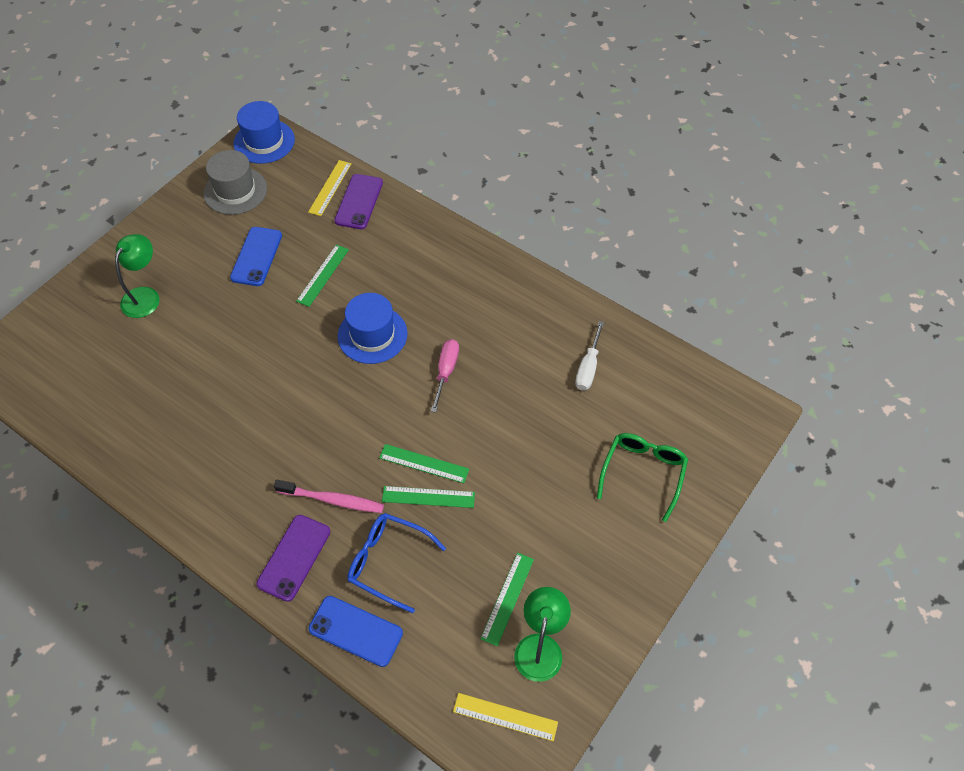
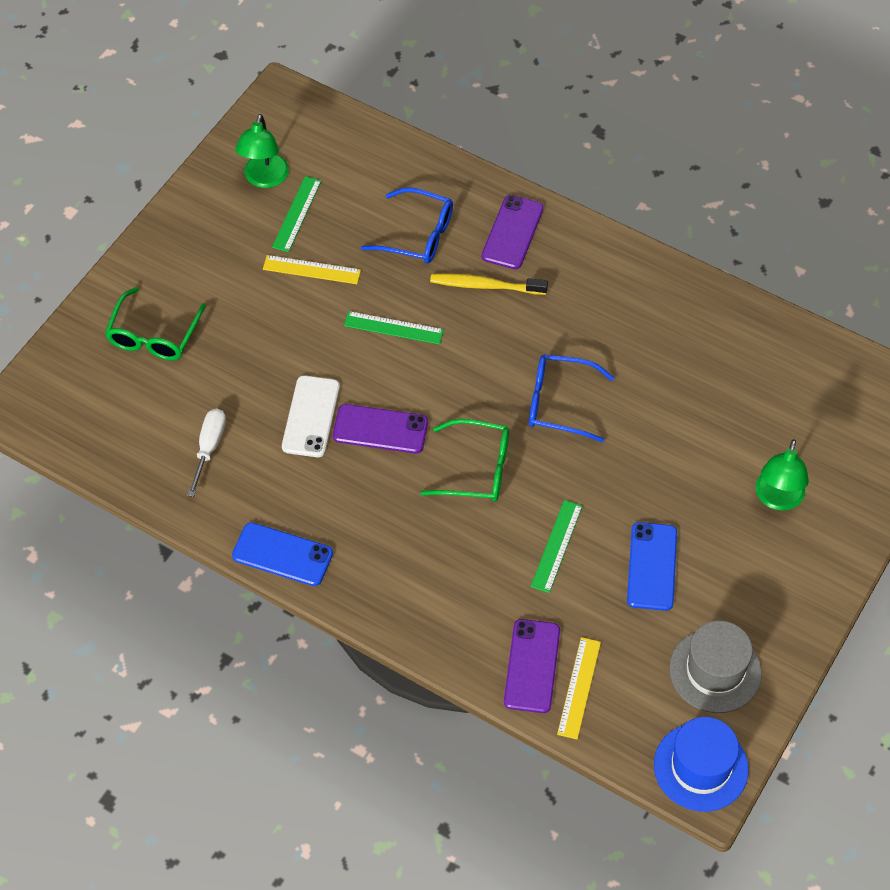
camera: 175 degrees right, 0 degrees up
(292, 383) = (559, 403): none -> blue glasses
(333, 500) = (485, 286): pink toothbrush -> yellow toothbrush
(356, 631) = (439, 179): blue phone -> blue phone (282, 555)
(372, 335) = (476, 469): blue hat -> green glasses
(428, 497) = (384, 296): green ruler -> none
(446, 372) = (380, 429): pink screwdriver -> purple phone
(503, 387) = (310, 416): none -> white phone
(505, 717) = (295, 128): yellow ruler -> yellow ruler (311, 270)

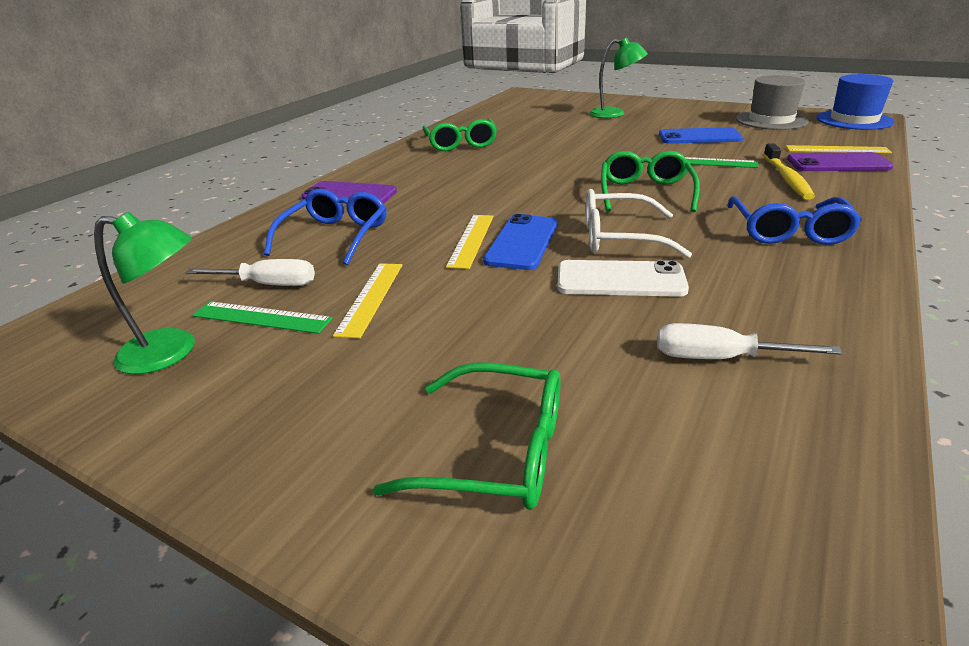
camera: 90 degrees left, 25 degrees down
(282, 555) = (850, 282): blue phone -> blue phone (522, 242)
(341, 207) = (268, 284): none -> white screwdriver
(380, 429) = (619, 238): purple phone -> white glasses
(393, 328) = (471, 240): green ruler -> yellow ruler
(485, 286) = (416, 201): yellow toothbrush -> yellow toothbrush (787, 178)
(559, 403) = (554, 168): blue glasses -> blue glasses (788, 231)
(664, 320) = (461, 144): none -> green glasses

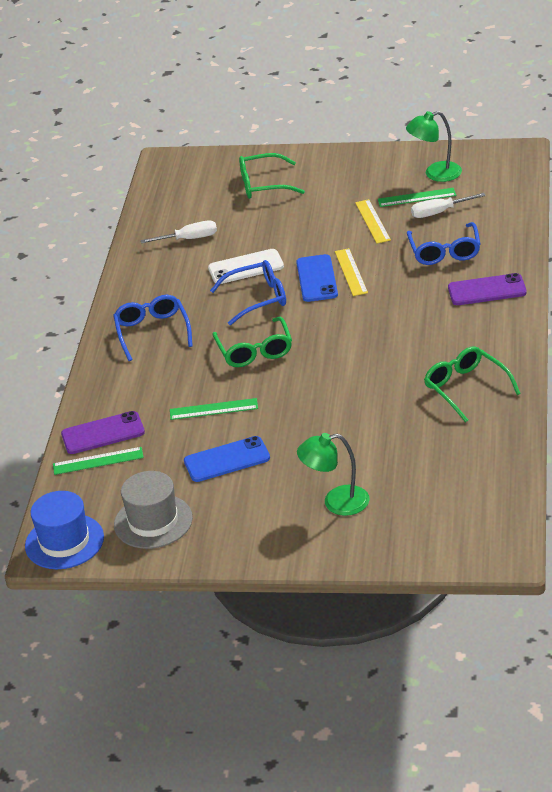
camera: 160 degrees right, 5 degrees up
(619, 238) = (257, 298): white glasses -> blue glasses
(787, 178) = (147, 398): yellow toothbrush -> none
(837, 150) = (98, 461): yellow ruler -> green ruler

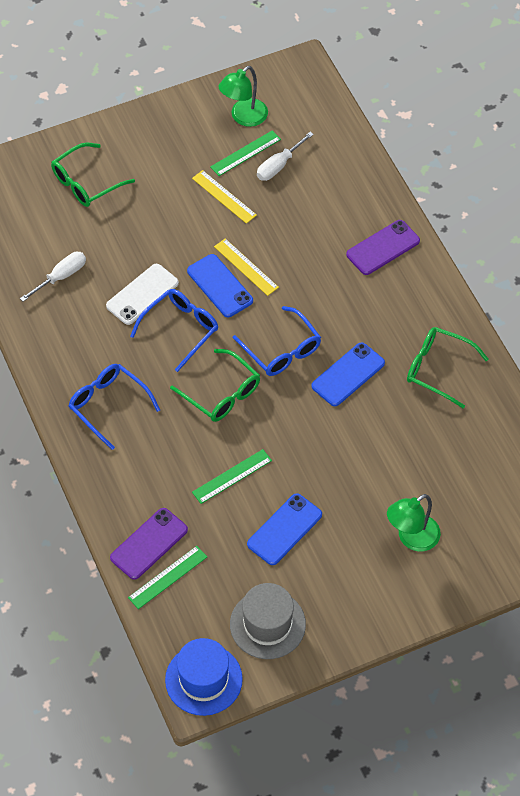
camera: 35 degrees left, 20 degrees up
(378, 369) = (348, 375): none -> blue phone
(444, 251) = (315, 213): blue glasses -> blue glasses (281, 350)

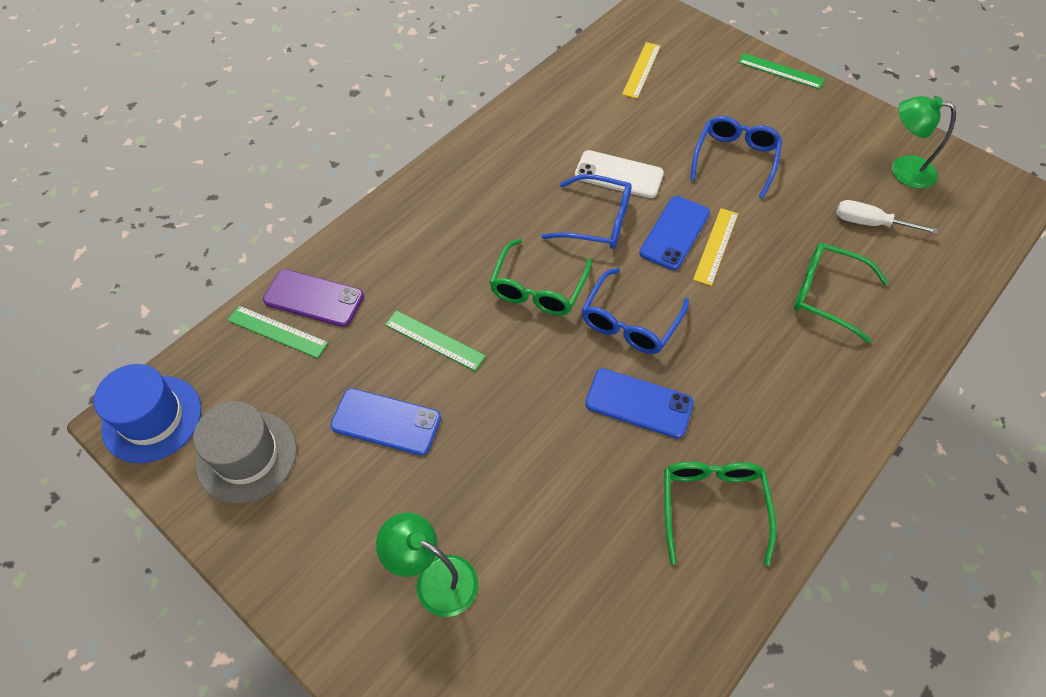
camera: 65 degrees right, 0 degrees up
(61, 277) = (596, 108): white screwdriver -> none
(86, 182) = (717, 85): green glasses -> green glasses (827, 295)
(108, 406) = (468, 200): blue glasses -> blue glasses (735, 159)
(224, 197) = (789, 193): yellow ruler -> yellow ruler (641, 70)
(245, 153) = (860, 189): green ruler -> green ruler (780, 71)
(383, 248) = (845, 368): purple phone -> none

